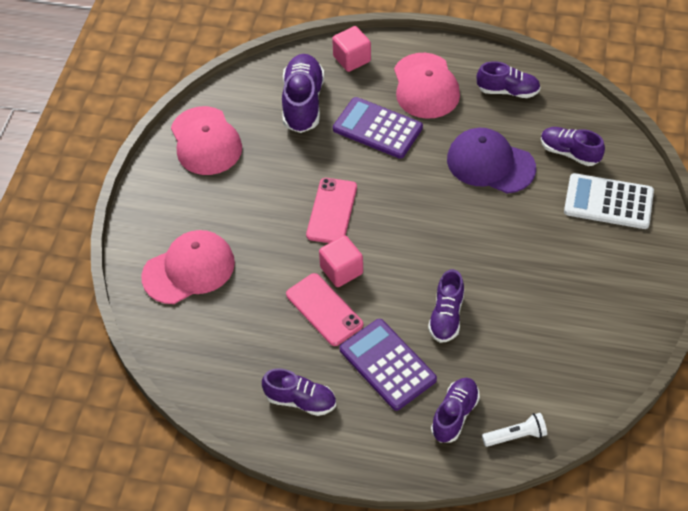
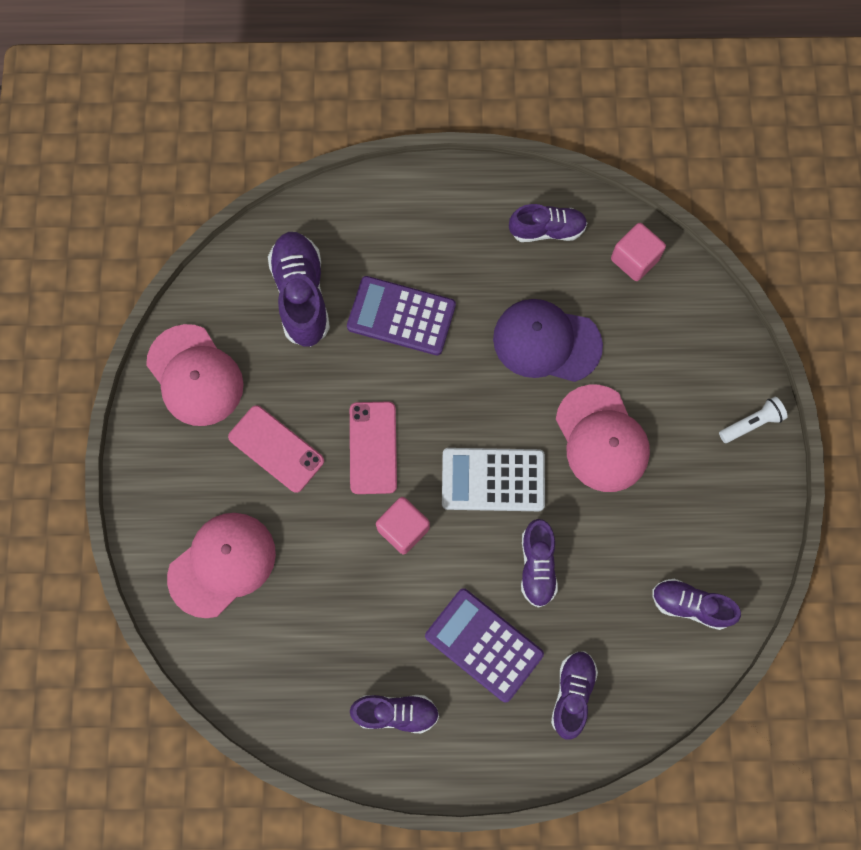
camera: 15 degrees left, 20 degrees up
(324, 309) = (395, 586): pink phone -> pink phone (276, 449)
(352, 59) = (347, 216): pink cube -> pink cube (634, 259)
(425, 86) = (446, 241): pink cap -> pink cap (602, 439)
(515, 436) = (644, 705): white flashlight -> white flashlight (751, 423)
(569, 152) = (636, 308): purple shoe -> purple shoe (690, 605)
(608, 202) = (693, 370): white calculator -> white calculator (493, 479)

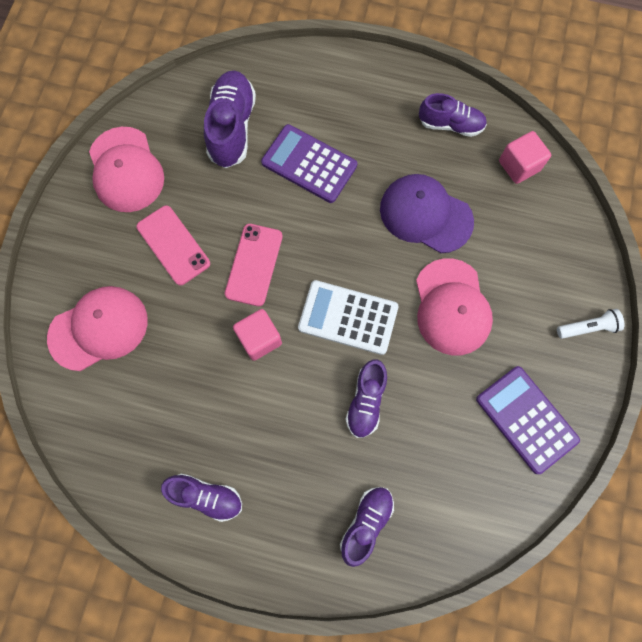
camera: 15 degrees right, 0 degrees up
(484, 644) = (300, 457): purple calculator -> purple calculator (526, 419)
(690, 605) = (493, 472): purple shoe -> none

